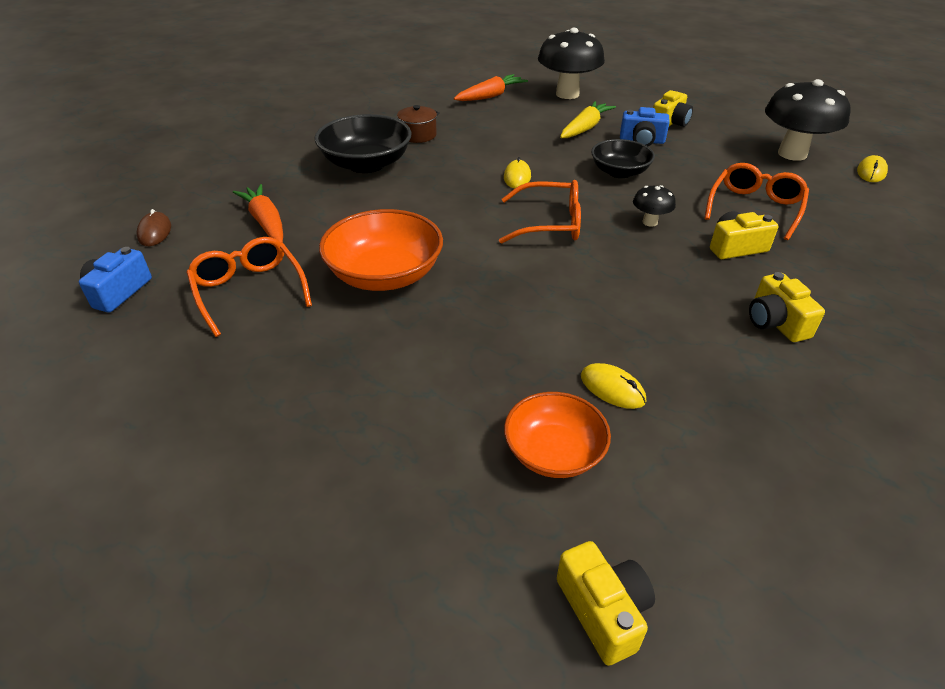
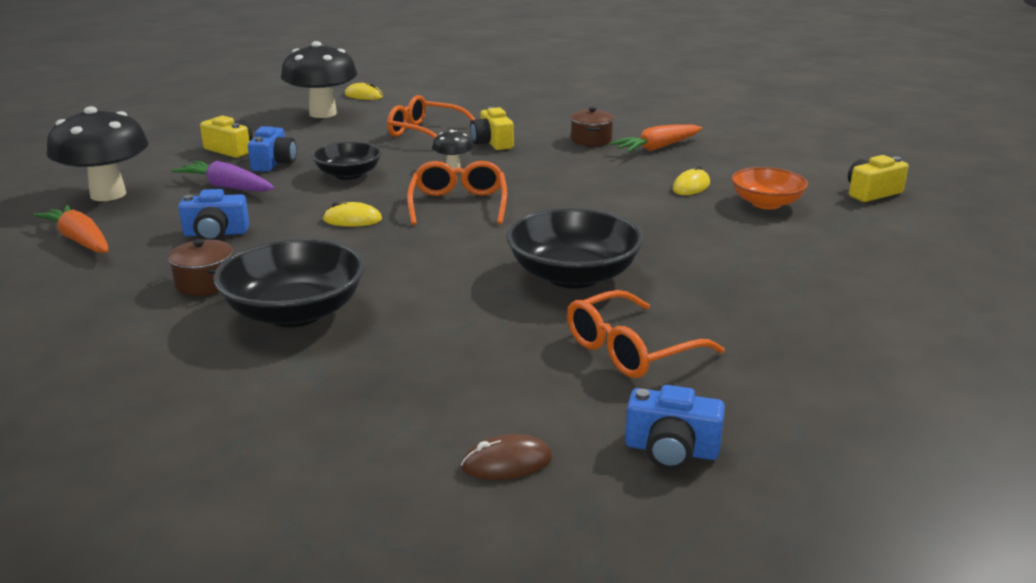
camera: 95 degrees left, 15 degrees down
(266, 222) = (469, 366): orange carrot -> orange carrot (657, 148)
(385, 275) = (573, 276): orange bowl -> black bowl
(496, 132) = (216, 233): none -> blue camera
(585, 128) = (227, 187): yellow carrot -> purple carrot
(776, 322) = (591, 140): yellow camera -> brown pot

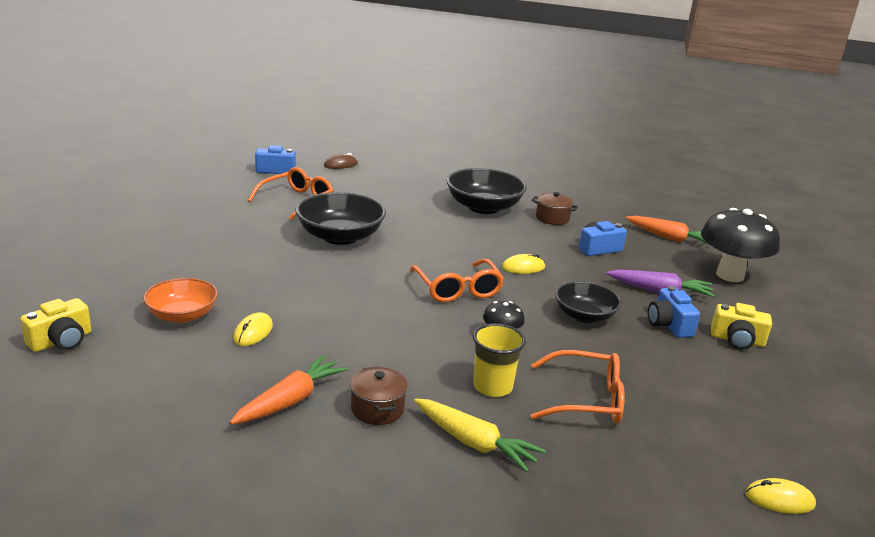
camera: 160 degrees right, 0 degrees up
(323, 113) = (757, 431): black mushroom -> none
(492, 143) = (492, 387): yellow camera -> yellow cup
(530, 123) = (474, 443): none -> yellow carrot

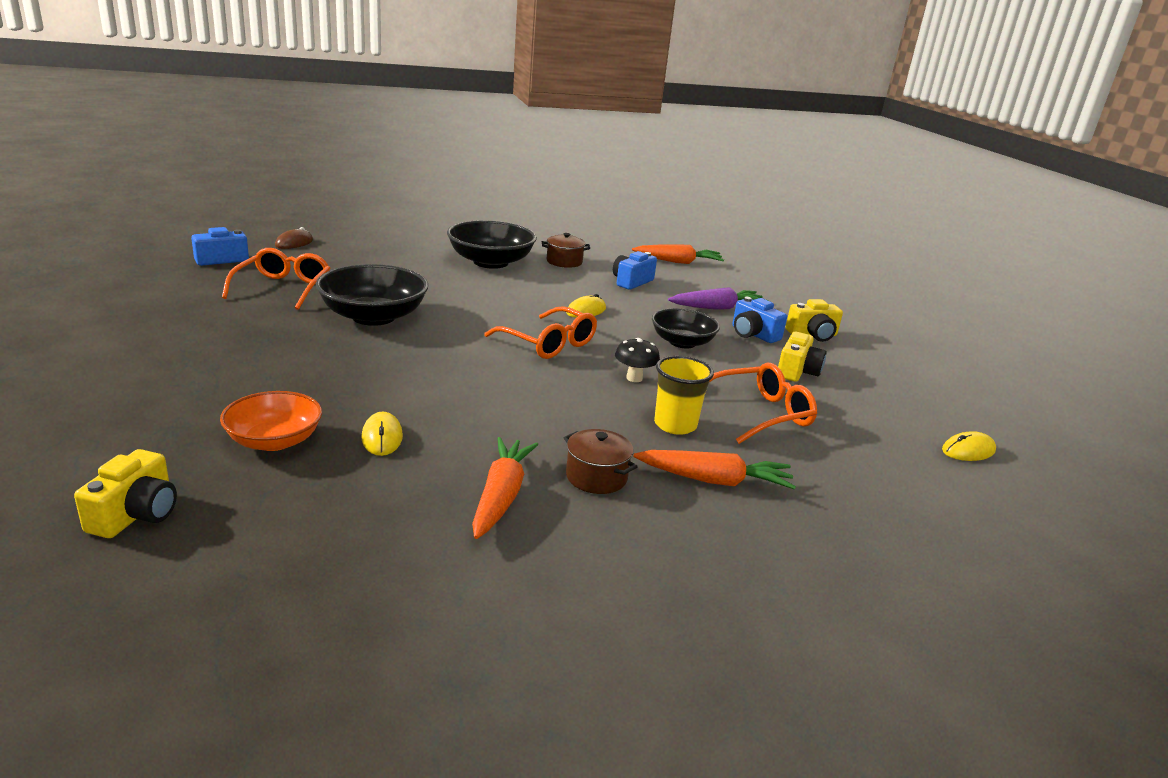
camera: 30 degrees left, 0 degrees up
(474, 443) = (714, 480): yellow carrot -> orange carrot
(674, 371) = (797, 371): none -> yellow camera
(730, 275) = (753, 284): black mushroom -> none

